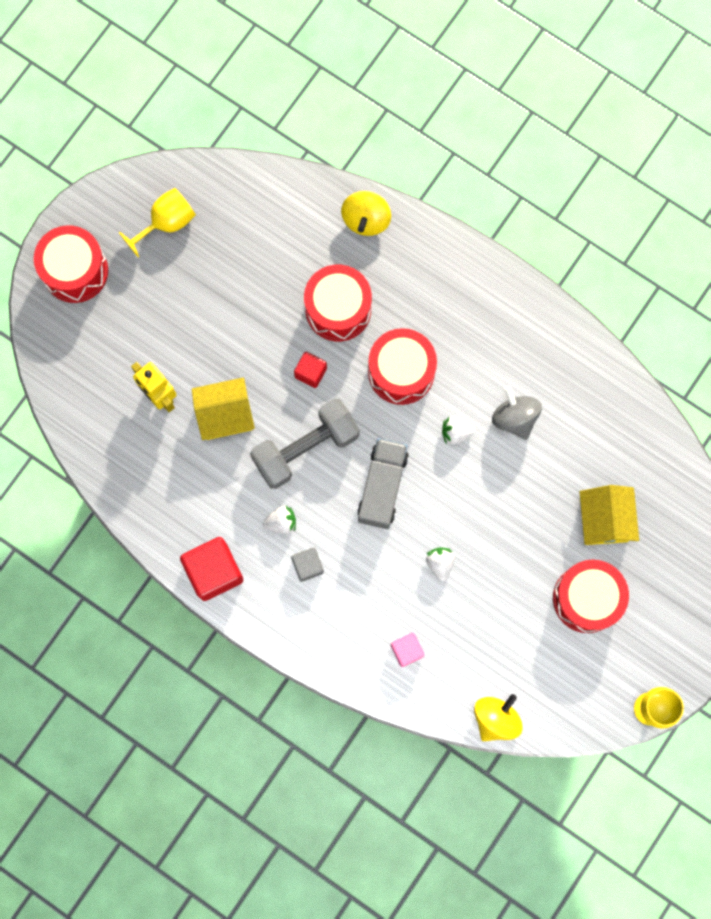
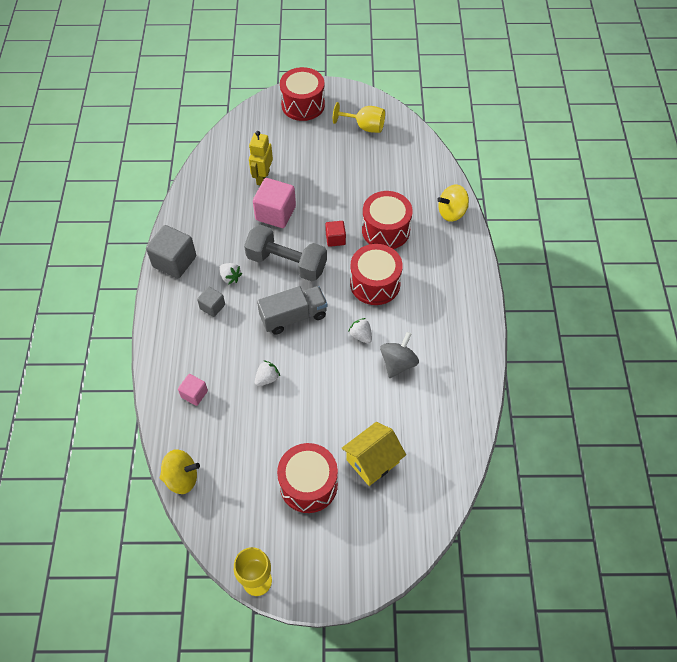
camera: 55 degrees right, 20 degrees down
(214, 571) = (174, 261): red cube -> grey cube
(225, 415) = (275, 213): yellow house -> pink cube

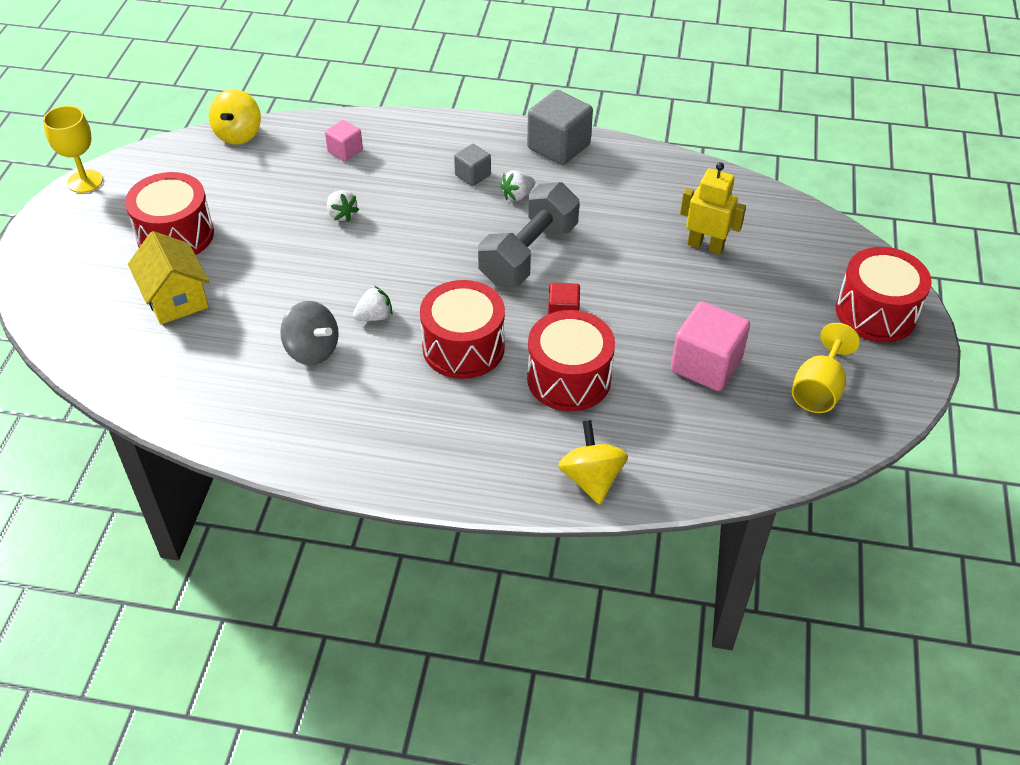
camera: 100 degrees right, 10 degrees down
(275, 213) = (628, 252): pink cube -> pink cube (706, 365)
(293, 316) = (431, 250): grey truck -> none

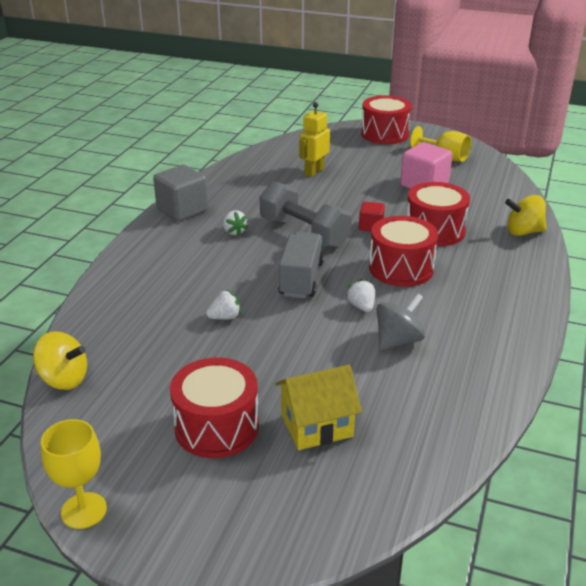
camera: 80 degrees left, 15 degrees down
(345, 151) = (131, 311): pink cube -> none
(424, 262) = (301, 279): none -> grey truck
(472, 175) = (200, 249): grey cube -> none

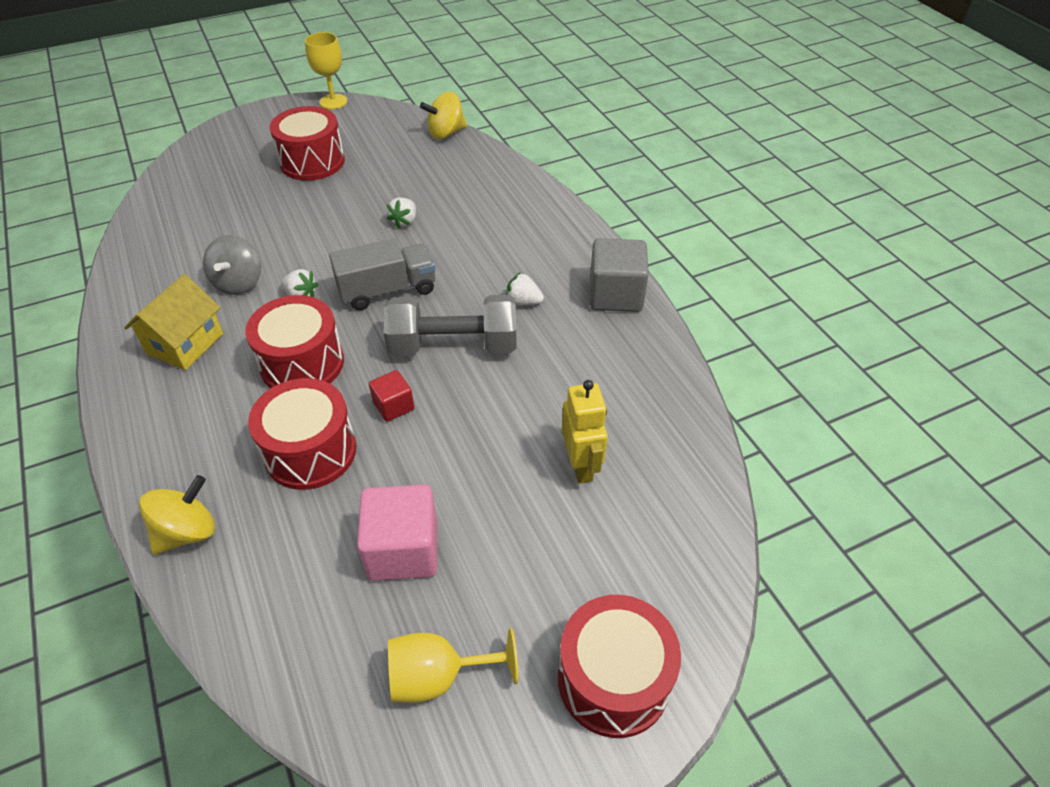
camera: 135 degrees right, 15 degrees up
(301, 279) = (387, 290): grey truck -> grey truck turned 75 degrees counterclockwise
(317, 425) = (247, 194): yellow house -> yellow house (185, 344)

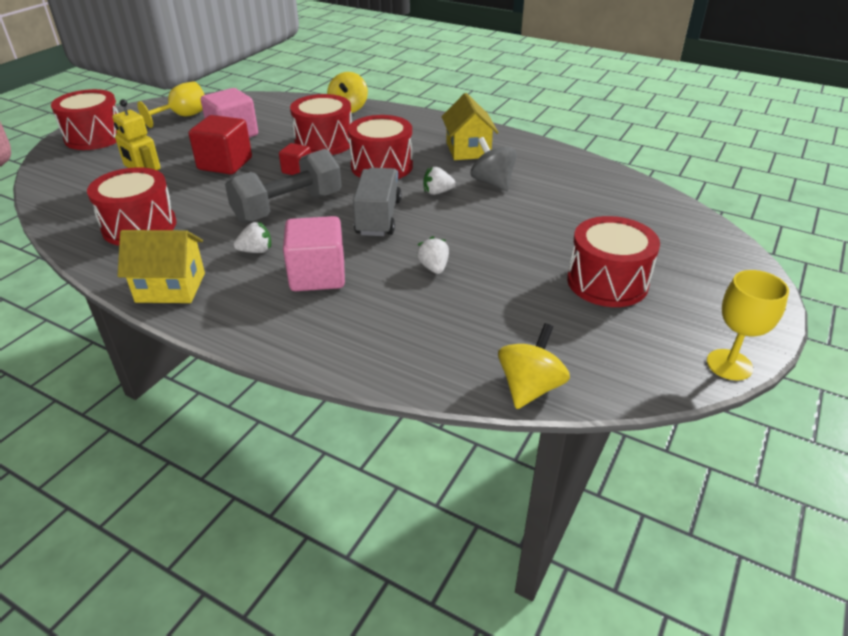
camera: 145 degrees right, 10 degrees down
(387, 290) = (378, 217): grey truck -> grey truck turned 150 degrees clockwise
(463, 469) = (225, 164): none -> red cube
(494, 253) = (317, 276): none -> pink cube
(615, 295) = (170, 287): grey cube -> yellow house
(615, 391) = (139, 226): none -> red drum

